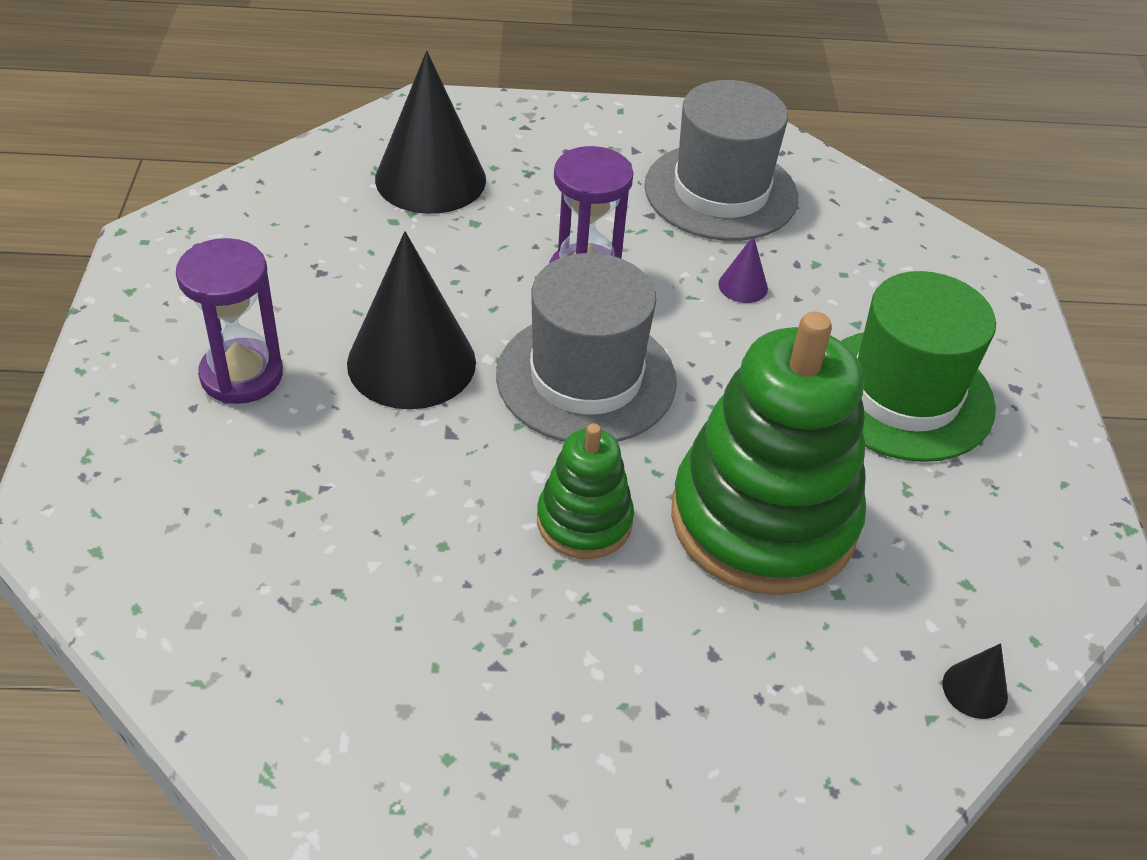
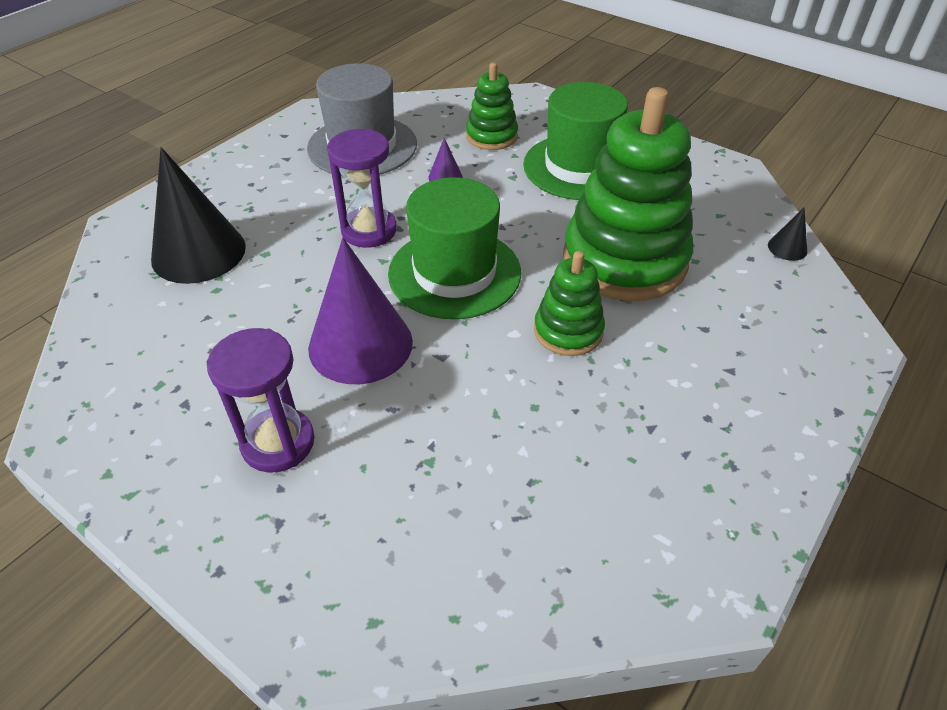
camera: 50 degrees left, 0 degrees up
(411, 362) = (360, 344): black cone -> purple cone
(586, 378) = (454, 273): grey hat -> green hat
(869, 285) = (491, 136): none -> green stacking toy

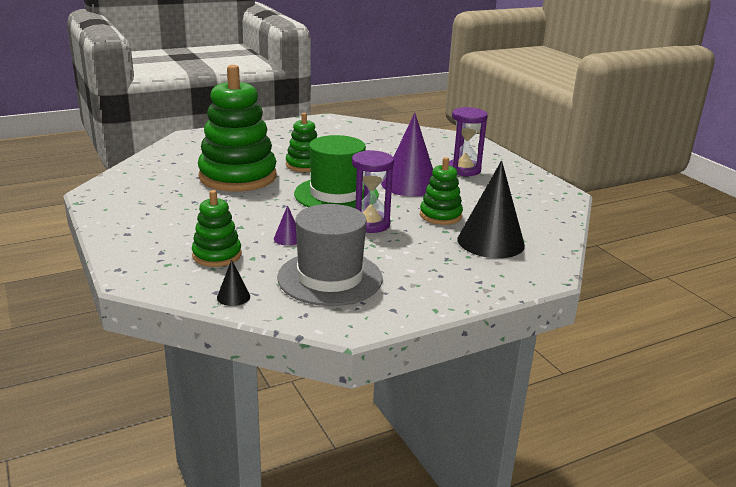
camera: 155 degrees left, 20 degrees down
(281, 281) = (440, 215): none -> green stacking toy
(579, 167) = (187, 219): green hat -> none
(787, 248) = (148, 160): black cone -> black cone (233, 297)

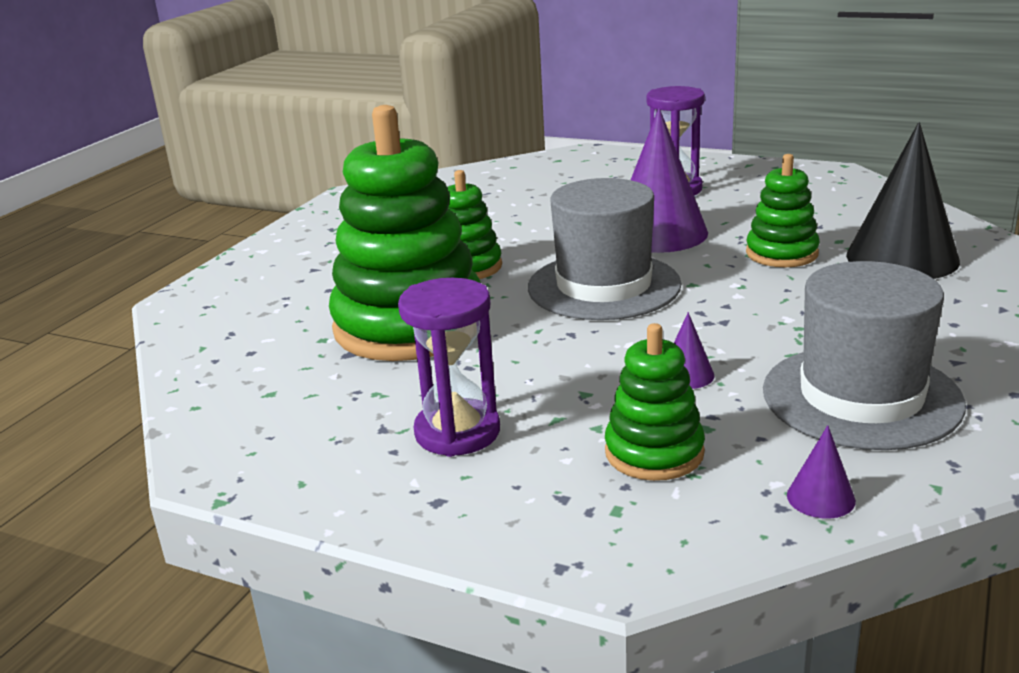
camera: 35 degrees left, 0 degrees up
(233, 297) = (820, 497): black cone -> purple cone
(336, 194) = (604, 286): green hat -> grey hat
(370, 224) = (734, 303): purple hourglass -> purple hourglass (457, 432)

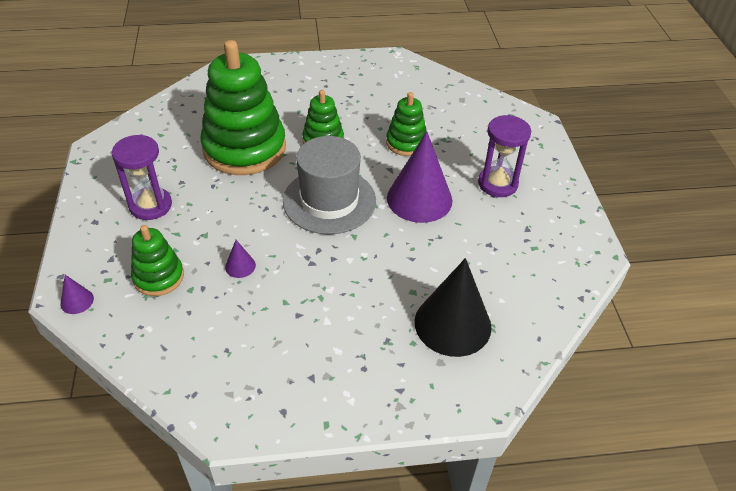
camera: 55 degrees right, 20 degrees up
(781, 253) = (422, 263): green stacking toy -> green stacking toy (406, 143)
(820, 497) = (141, 347): purple cone -> purple cone (77, 301)
(861, 397) = (247, 342): grey hat -> none

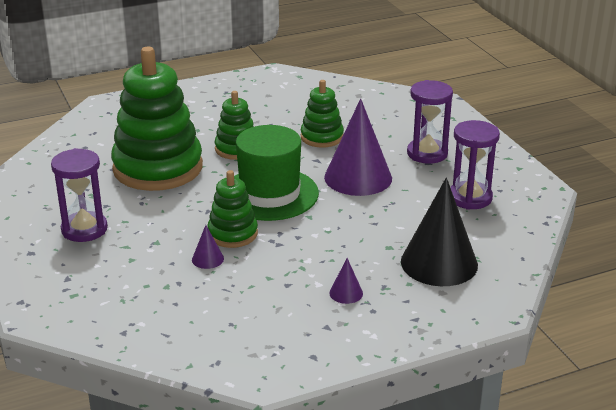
camera: 15 degrees left, 15 degrees down
(77, 301) = (51, 317): purple cone -> purple cone (346, 293)
(158, 277) = (127, 283): green stacking toy -> green stacking toy (233, 234)
(329, 201) = (269, 194): grey hat -> green hat
(517, 248) = (470, 198): none -> purple hourglass

